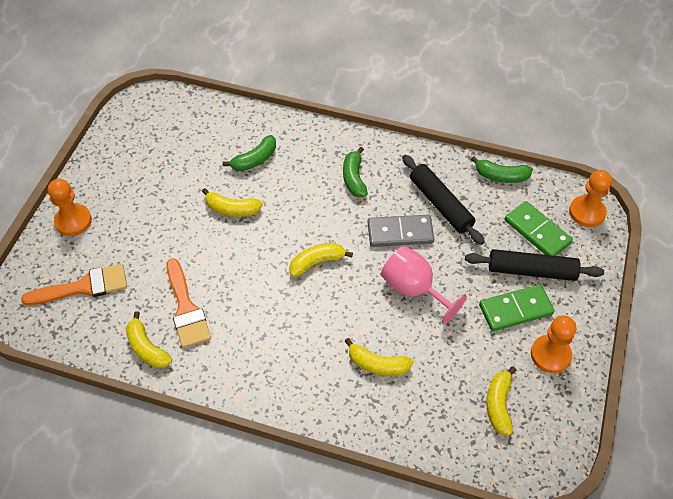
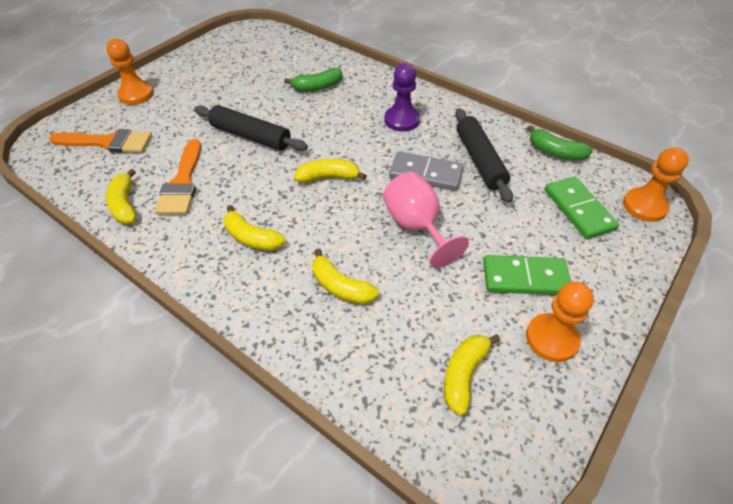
camera: 20 degrees right, 5 degrees down
(232, 209) = (275, 117): yellow banana -> yellow banana (252, 238)
(354, 178) = (401, 120): green banana -> purple pawn
(531, 271) = (558, 245): black rolling pin -> black rolling pin (251, 136)

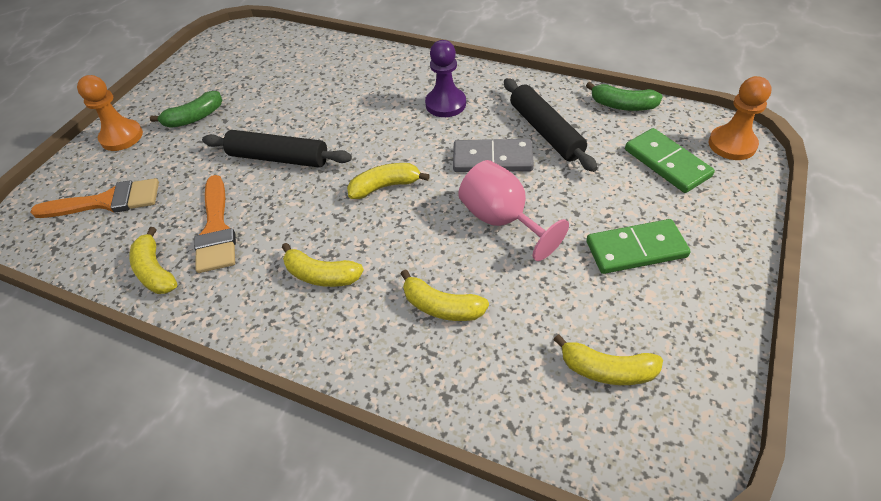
camera: 10 degrees left, 0 degrees up
(317, 87) = (337, 85): green banana -> green banana (194, 118)
(464, 375) = (607, 370): yellow banana -> yellow banana turned 90 degrees counterclockwise
(551, 338) = (684, 308): orange pawn -> none

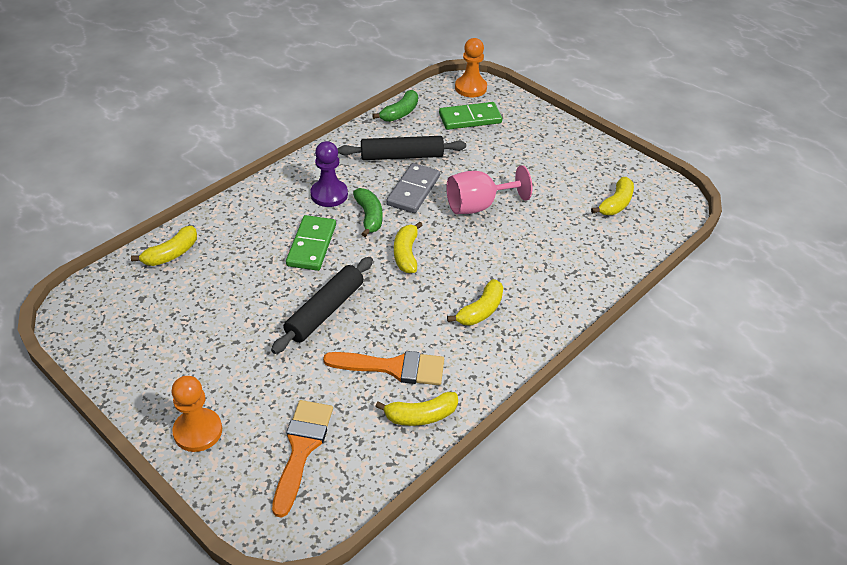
camera: 75 degrees left, 5 degrees down
(194, 118) = (212, 365): green banana -> green banana (369, 217)
(441, 306) = (540, 256): yellow banana -> yellow banana (171, 254)
(636, 249) = (535, 159): green domino -> green domino (311, 245)

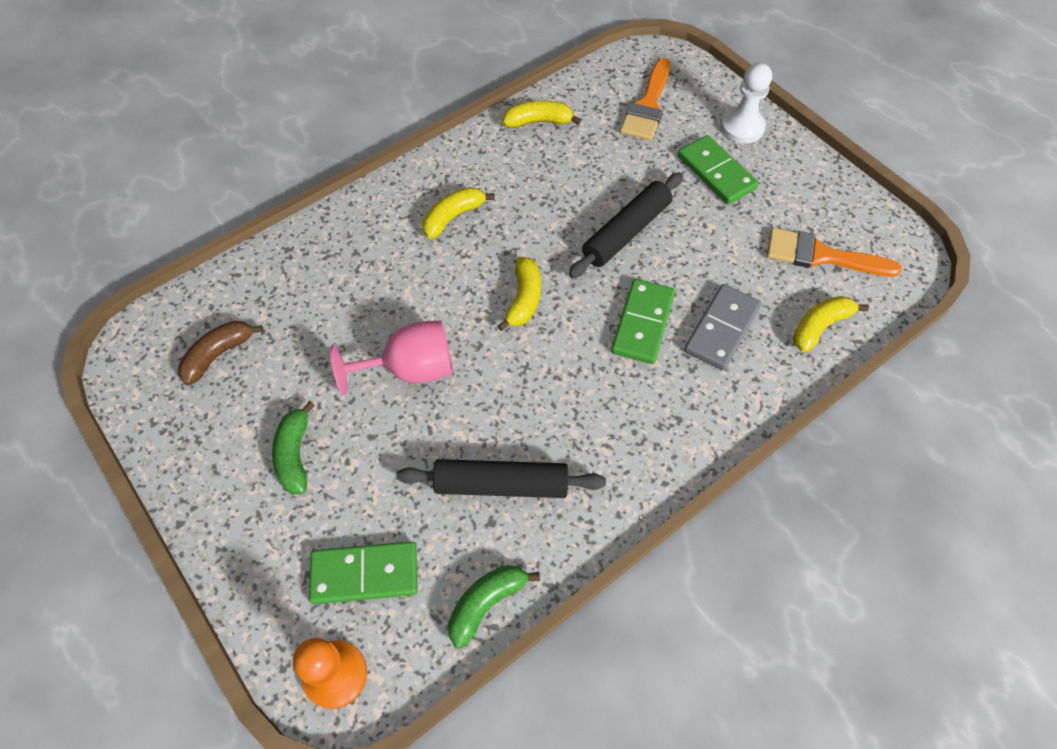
camera: 170 degrees left, 15 degrees up
(198, 431) = (742, 127): orange pawn -> white pawn
(235, 375) = (716, 172): none -> green domino
(329, 194) = (619, 411): purple pawn -> none
(369, 217) = (564, 364): green banana -> green banana (295, 455)
(393, 367) = (558, 166): orange brush -> orange brush (821, 255)
(413, 190) = (496, 407): grey domino -> grey domino (721, 329)
(616, 204) = (218, 354): yellow banana -> brown banana

